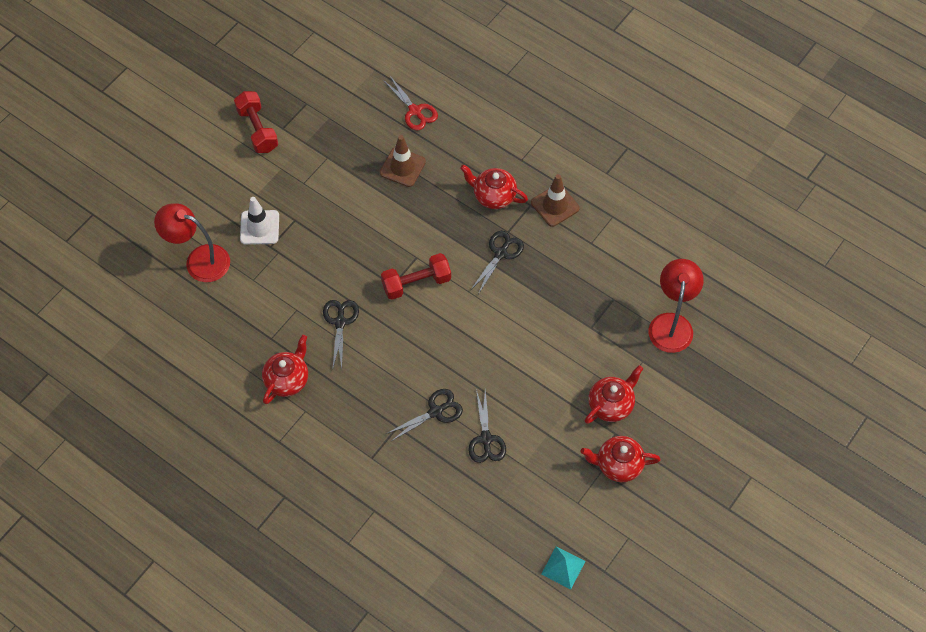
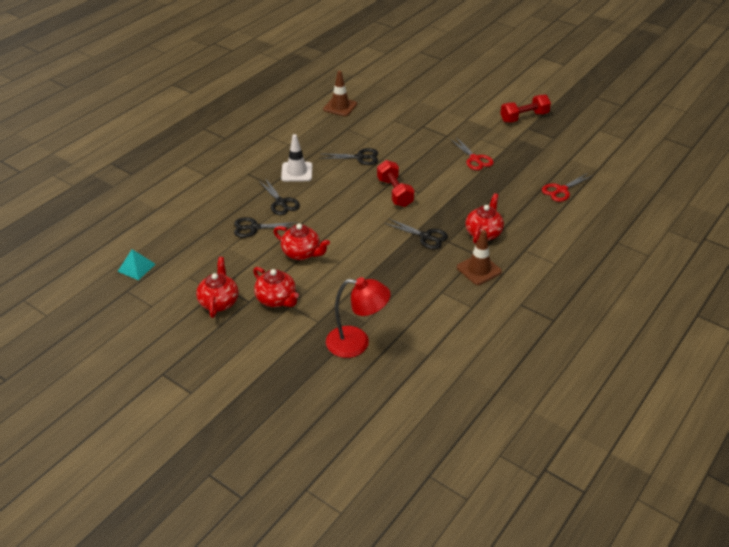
camera: 90 degrees right, 20 degrees down
(199, 260) = (409, 98): red lamp -> none
(259, 227) = (438, 121): white traffic cone -> white traffic cone (297, 172)
(287, 379) = (313, 136): red teapot -> red teapot (302, 253)
(349, 192) = (475, 159): none -> red scissors
(402, 167) = (503, 184): brown traffic cone -> brown traffic cone (340, 107)

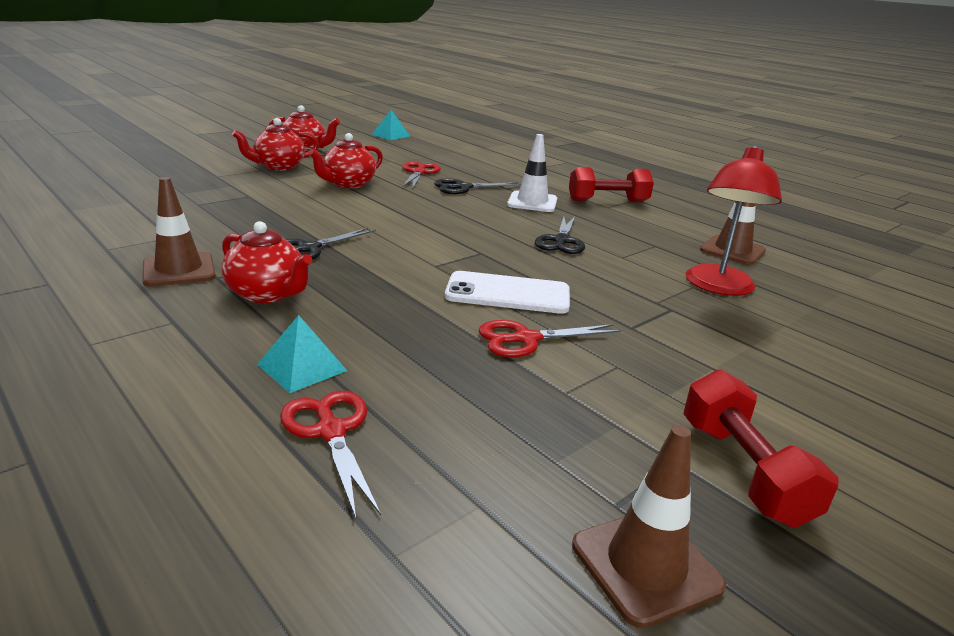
camera: 100 degrees right, 15 degrees down
(254, 228) = (419, 172): black scissors -> red scissors
(357, 343) = (154, 184): red lamp -> red lamp (718, 287)
(395, 192) = (446, 248): red dumbbell -> red dumbbell (607, 201)
(436, 167) = (508, 294): none -> white phone
(532, 206) = (302, 367): none -> turquoise pyramid
(572, 133) = (646, 565): none -> brown traffic cone

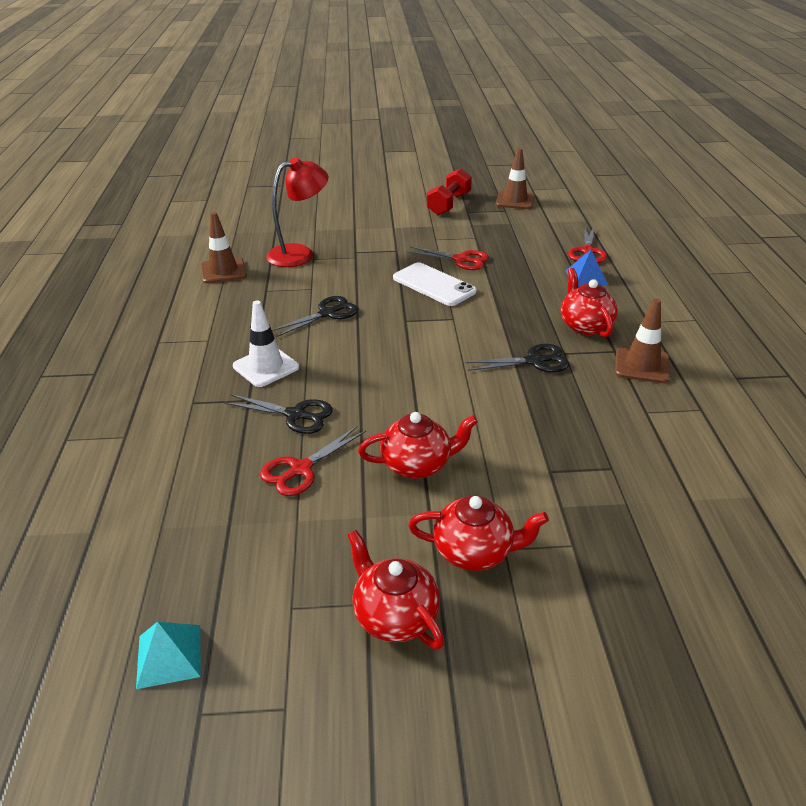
camera: 140 degrees left, 10 degrees up
(302, 367) = (586, 277): turquoise pyramid -> blue pyramid
(607, 201) = (192, 346): red dumbbell -> none

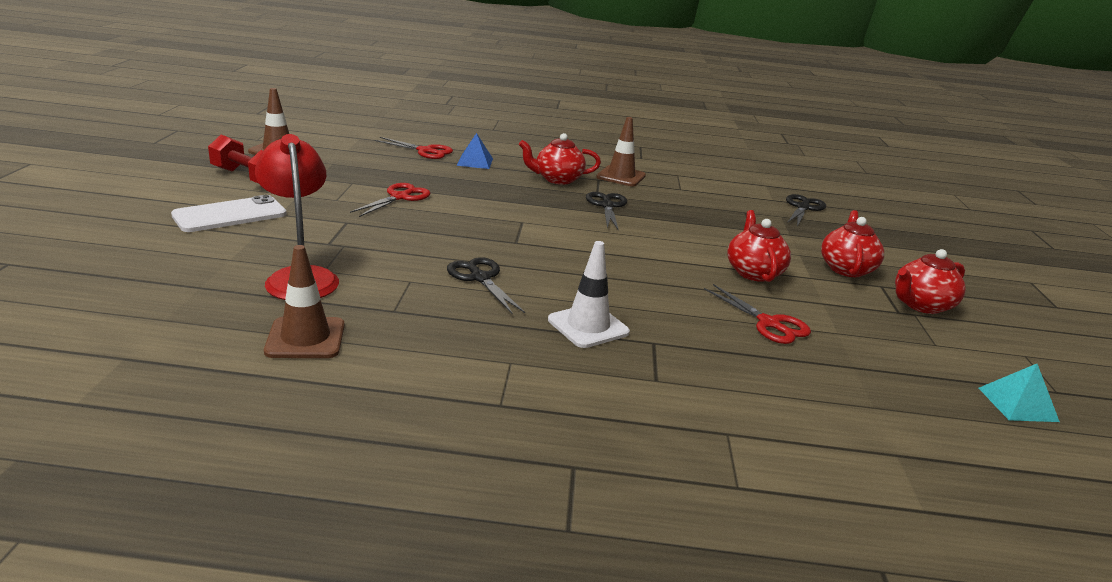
camera: 85 degrees left, 10 degrees down
(295, 415) = (683, 318): black scissors -> black scissors (803, 208)
(434, 285) = (447, 218): white phone -> white phone (230, 215)

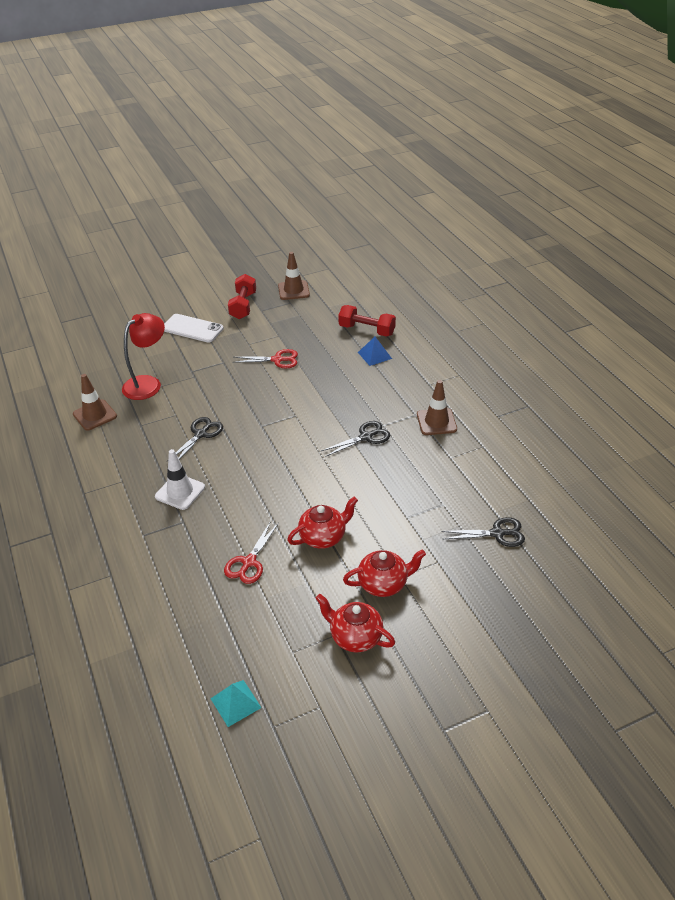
camera: 65 degrees right, 15 degrees up
(425, 151) = (366, 330): red scissors -> red dumbbell
(557, 179) = (389, 399): red teapot -> none

